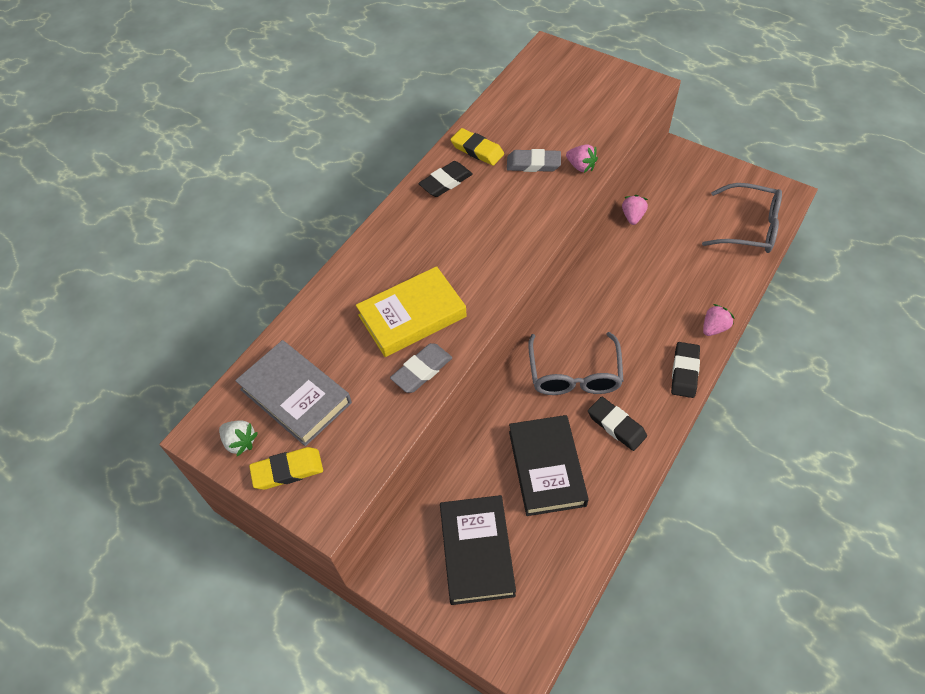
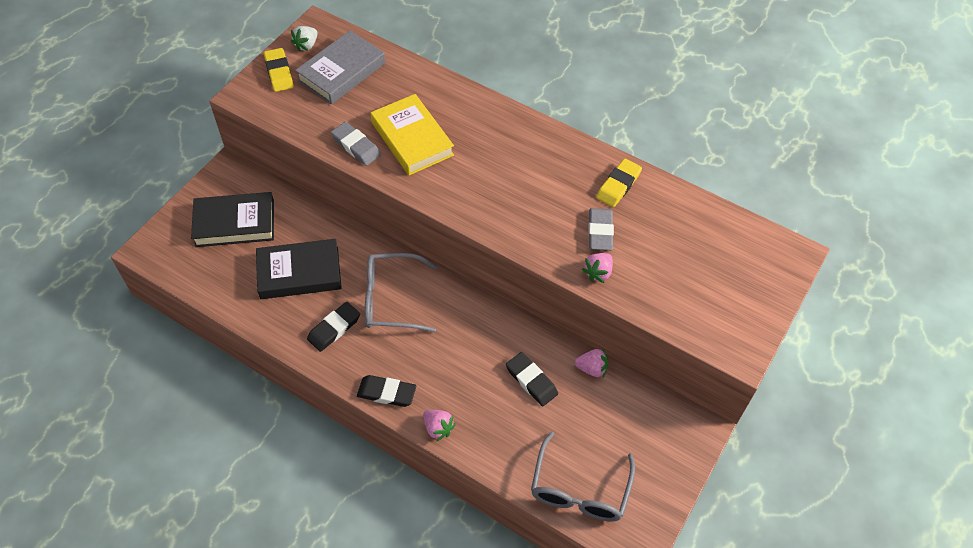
camera: 85 degrees right, 0 degrees up
(446, 182) = (572, 160): black eraser -> black eraser (531, 381)

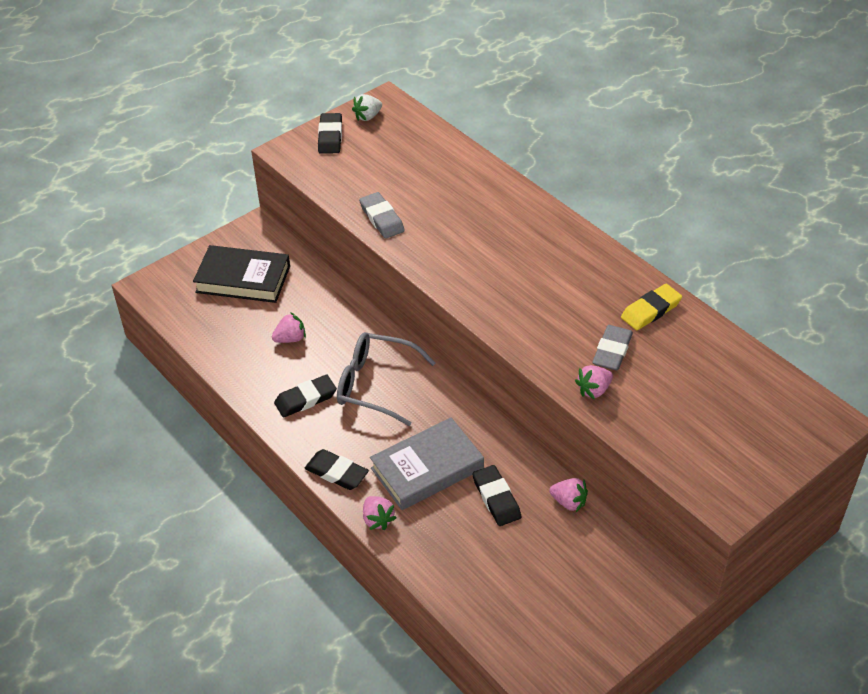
camera: 20 degrees right, 10 degrees down
(279, 72) = (330, 137): yellow eraser -> black eraser
(299, 273) = (290, 339): black book -> pink strawberry
(341, 72) = (394, 147): grey book -> grey book (427, 468)
(412, 139) = (443, 223): yellow book -> none
(579, 489) = (509, 619): grey glasses -> none

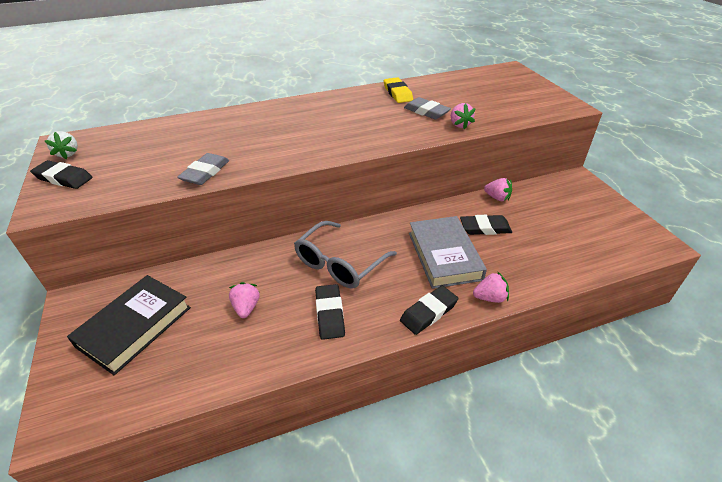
camera: 70 degrees left, 5 degrees down
(381, 218) = (205, 172): grey eraser -> grey eraser turned 60 degrees counterclockwise
(569, 502) = (497, 198): pink strawberry -> pink strawberry turned 75 degrees clockwise

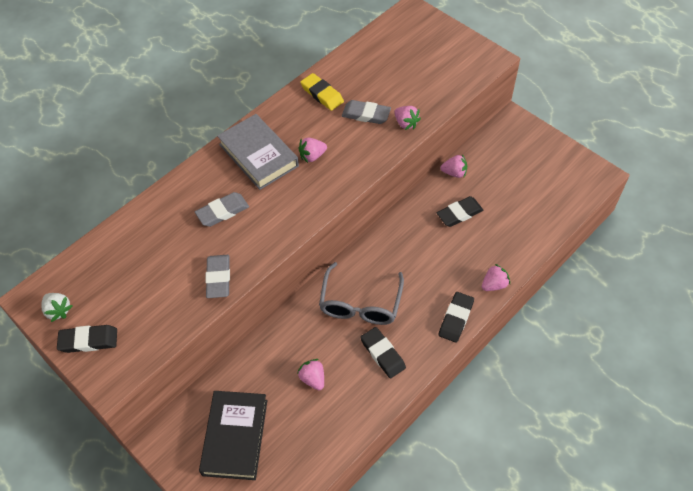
camera: 25 degrees left, 15 degrees up
(253, 135) = (222, 212): none -> grey eraser
(358, 123) = (312, 156): none -> pink strawberry
(444, 256) = (440, 258): grey book -> grey book (258, 155)

